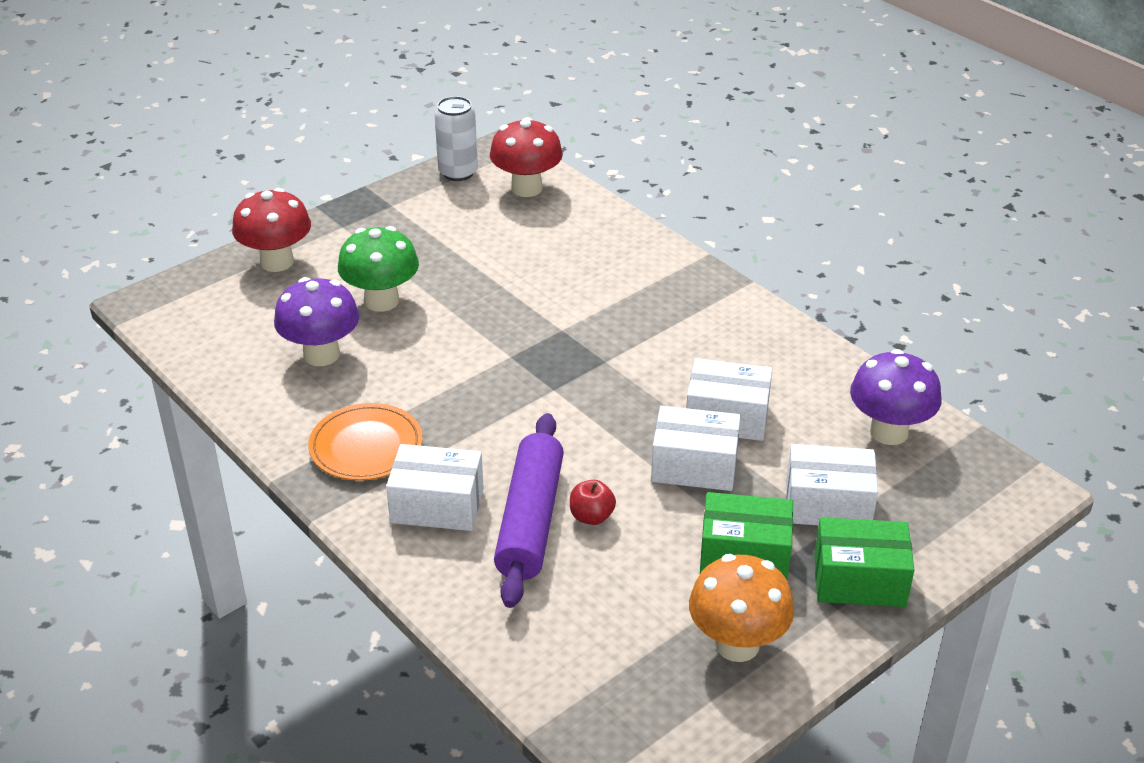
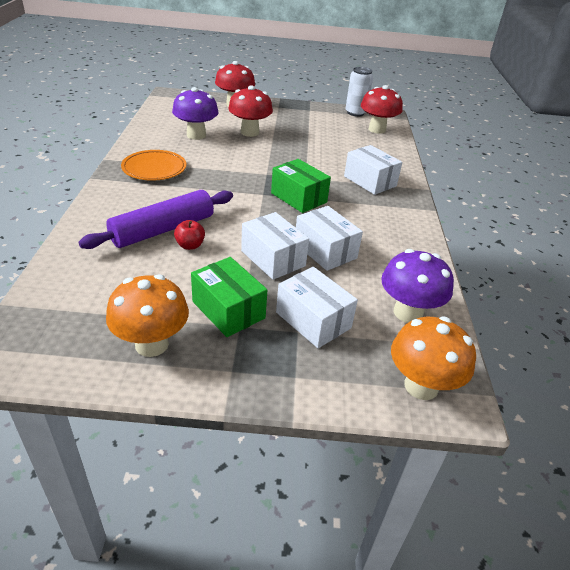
camera: 40 degrees right, 0 degrees up
(381, 301) = (249, 132): green mushroom -> red mushroom
(437, 505) = (140, 201): white box -> white box (370, 181)
(859, 580) = (267, 367): green box -> green box (298, 198)
(986, 497) = (421, 386): none -> orange mushroom

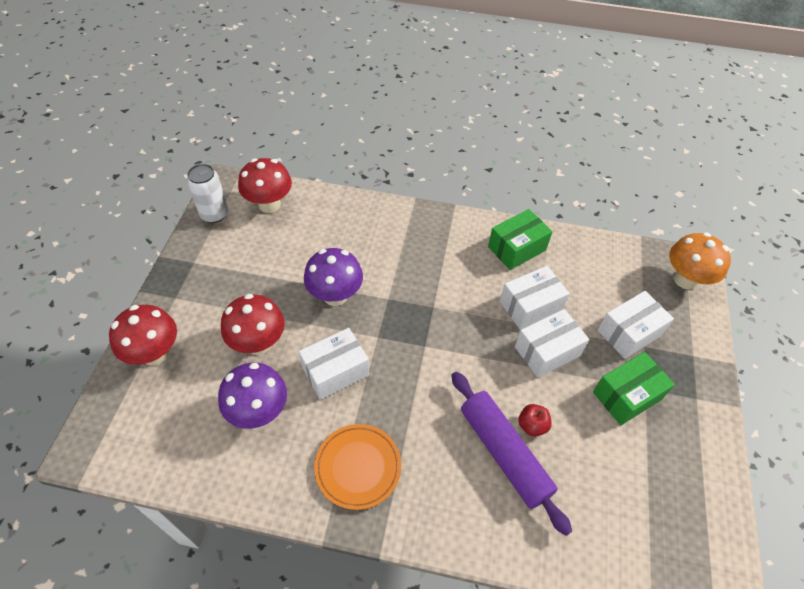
camera: 80 degrees left, 15 degrees up
(152, 344) = (680, 459): orange mushroom -> none
(298, 198) = (433, 312): green box -> green box (516, 248)
(370, 181) = (398, 241): white box -> white box (335, 371)
(408, 312) = (609, 266): purple mushroom -> purple mushroom (335, 295)

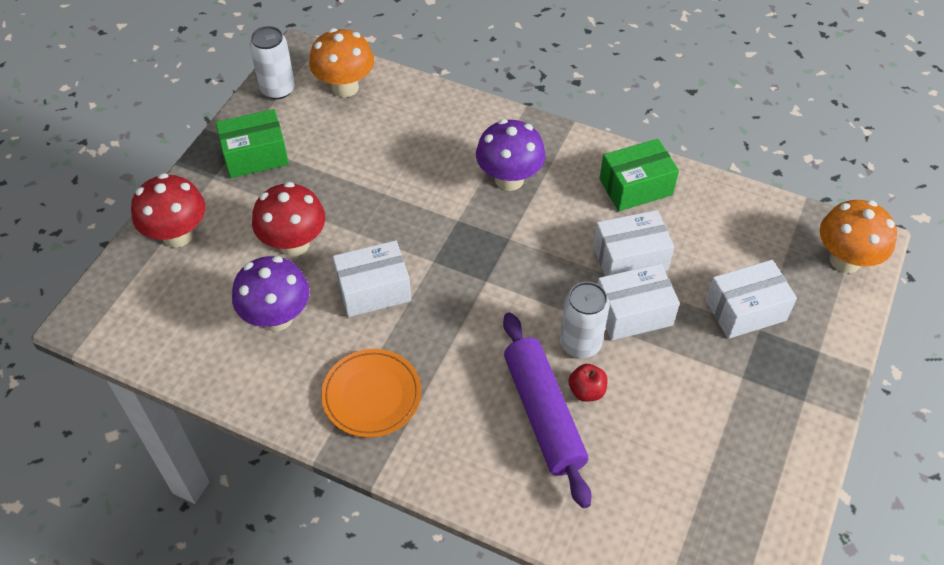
camera: 15 degrees right, 0 degrees up
(269, 204) = (345, 87): red mushroom -> orange mushroom
(335, 295) = (396, 206): purple mushroom -> purple mushroom (509, 179)
(514, 385) = (580, 343): none -> white can
(627, 396) = (715, 381): green box -> green box (255, 156)

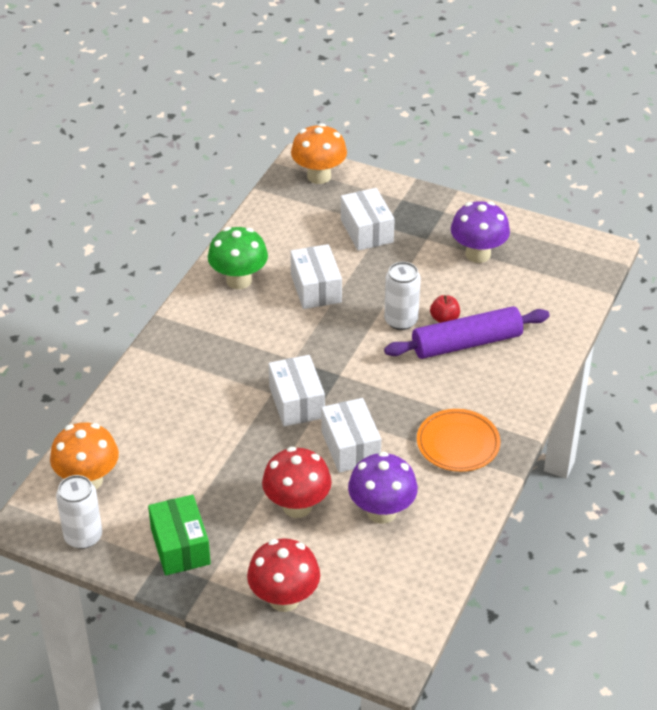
camera: 90 degrees left, 10 degrees down
(509, 179) = (225, 358): purple mushroom -> purple mushroom (478, 254)
(633, 313) = (371, 290): white box -> white box (296, 402)
(636, 187) = (239, 280): green box -> green mushroom

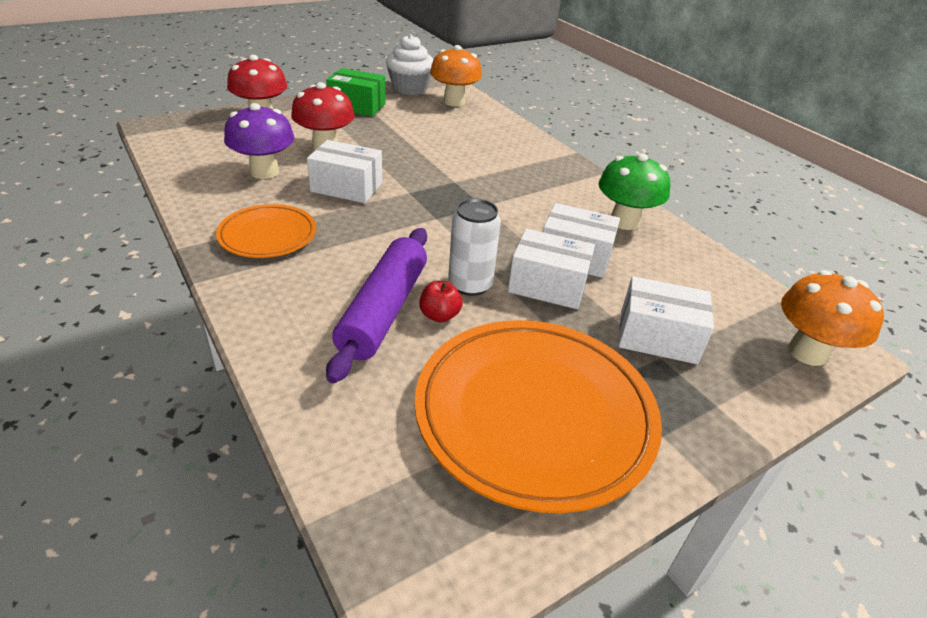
camera: 120 degrees right, 5 degrees down
(83, 536) = (410, 88): white can -> white cupcake
(296, 402) = (429, 186): white box -> white box (547, 285)
(478, 254) = (534, 414): purple mushroom -> orange plate

